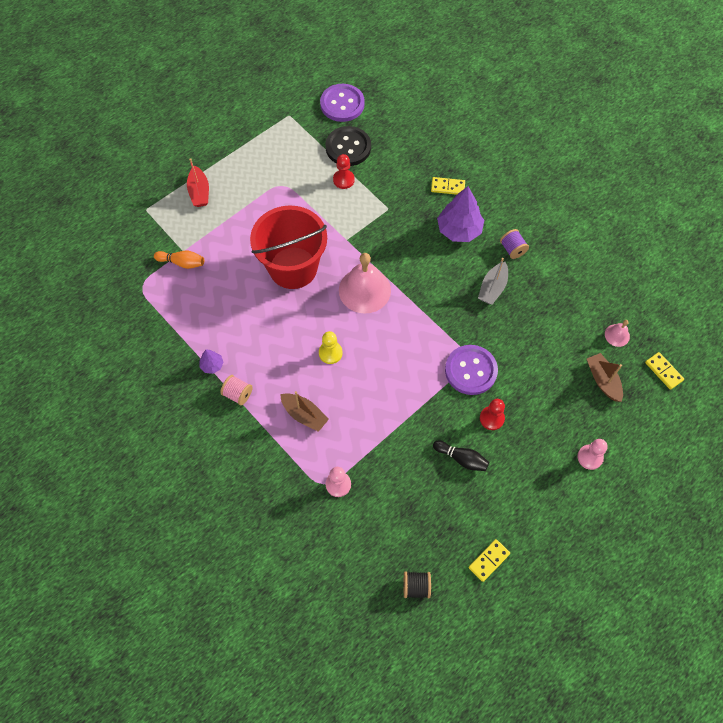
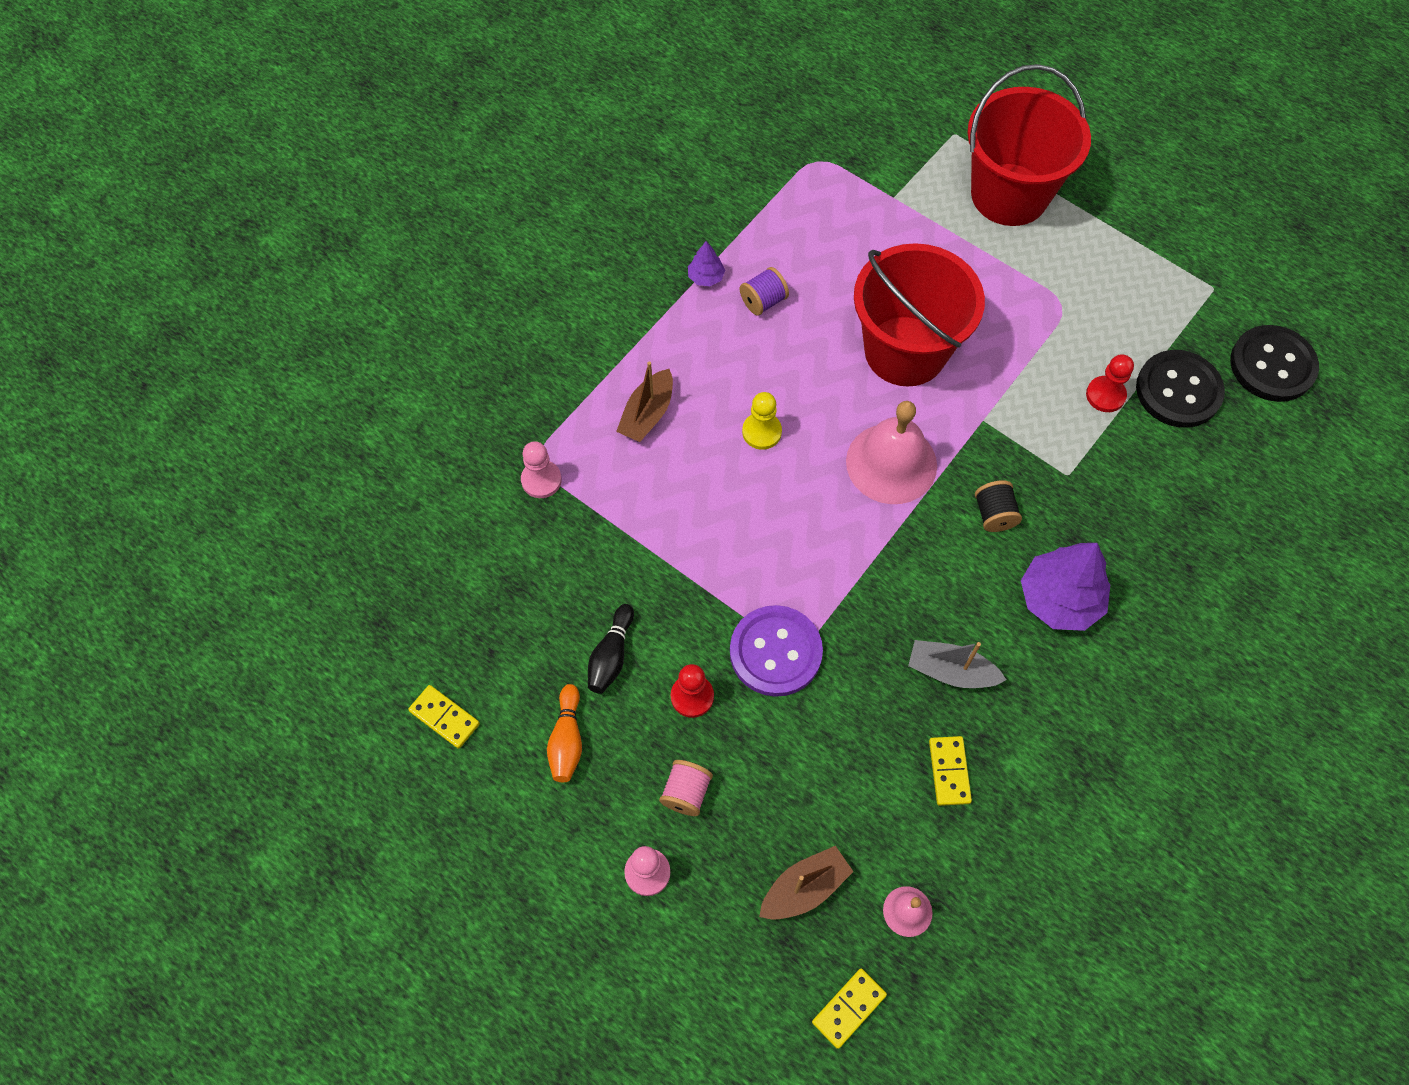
camera: 80 degrees right, 0 degrees up
(182, 263) = (872, 201): orange bowling pin -> orange bowling pin (567, 740)
(199, 192) = (1009, 195): red boat -> red bucket
(238, 394) = (665, 320): pink spool -> pink spool (686, 792)
(342, 104) = (1272, 365): purple button -> black button
(416, 586) = (393, 614): black spool -> black spool (994, 514)
(447, 187) = (1148, 568): yellow domino -> yellow domino (949, 771)
(512, 249) = (1045, 698): purple spool -> purple spool (763, 301)

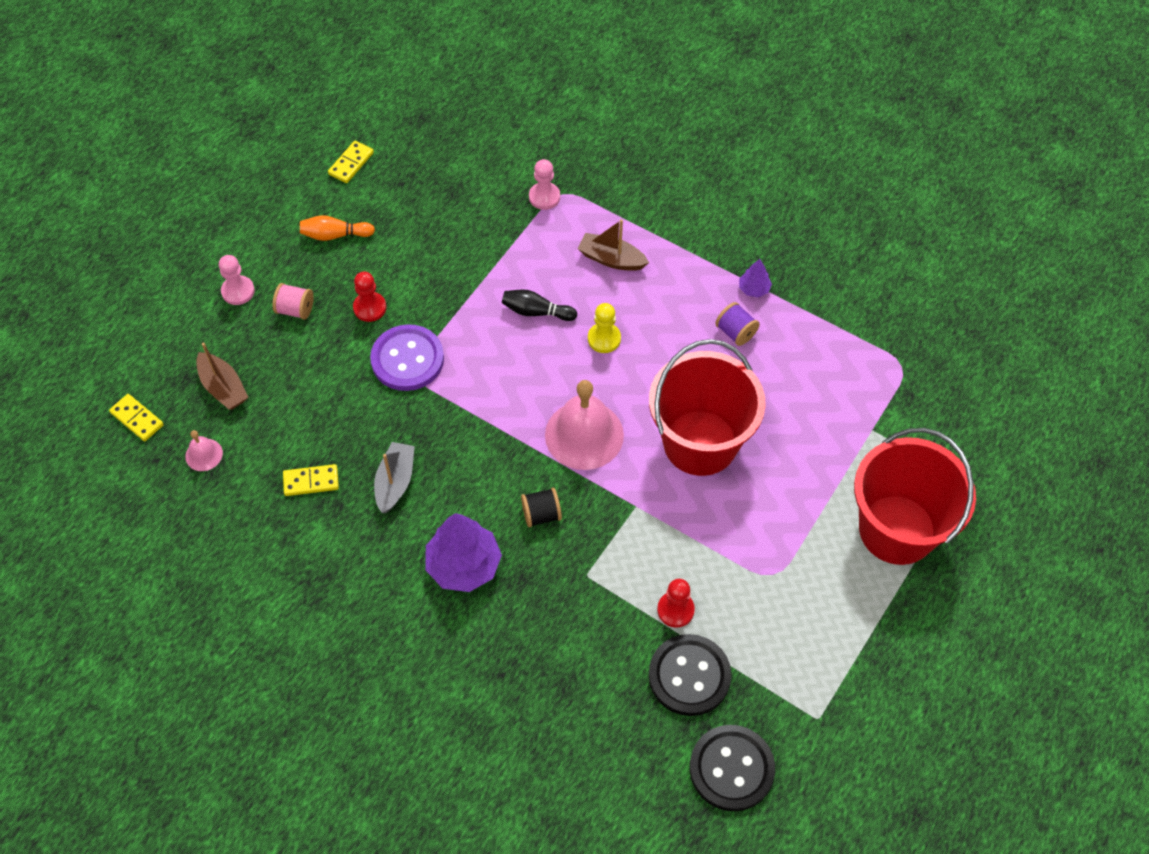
camera: 85 degrees right, 5 degrees down
(611, 656) = (400, 255): black bowling pin -> black bowling pin (536, 312)

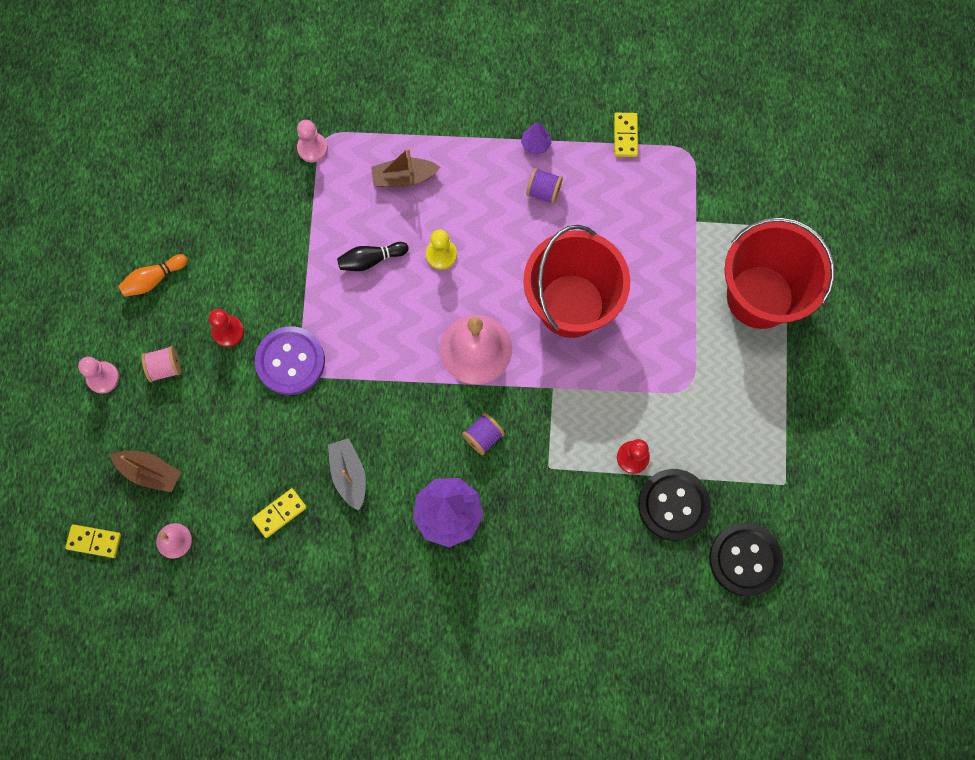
camera: 30 degrees left, 15 degrees up
(351, 163) = (123, 203): yellow domino -> yellow domino (625, 136)
(541, 514) = (483, 436): black spool -> purple spool

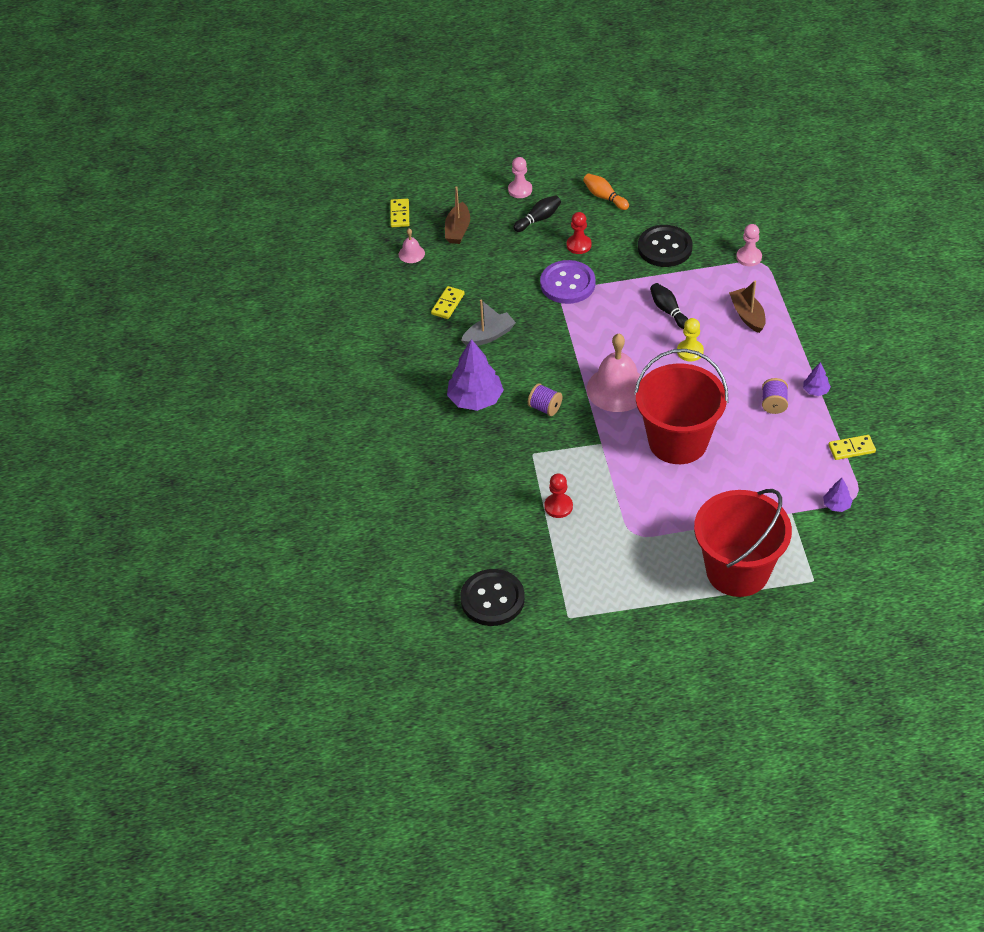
camera: 80 degrees right, 25 degrees down
(165, 368) = (538, 219): pink spool -> black bowling pin
(279, 513) = (448, 304): yellow domino -> yellow domino turned 75 degrees clockwise
(673, 505) = (525, 541): black button -> black button (664, 248)
(696, 175) = (836, 505): none -> purple tree

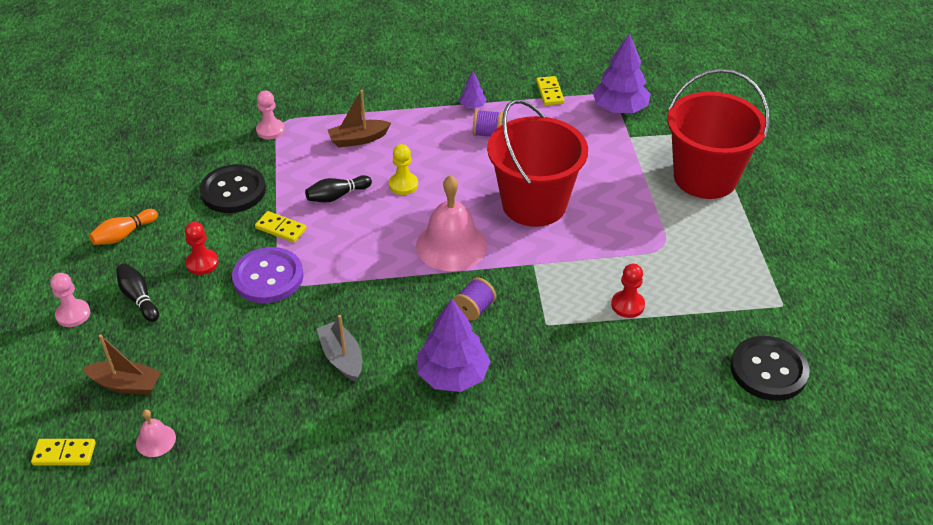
camera: 90 degrees left, 5 degrees down
(448, 304) = (271, 400): yellow domino -> yellow domino (281, 228)
(836, 505) = (619, 109): purple tree -> purple tree, size x2.08

